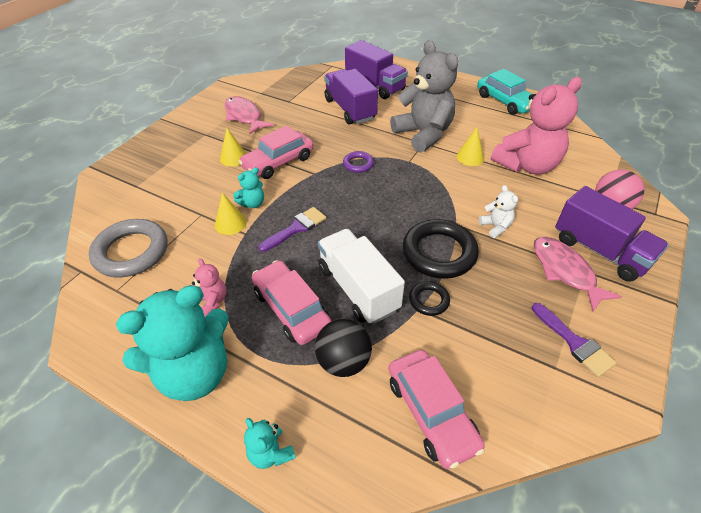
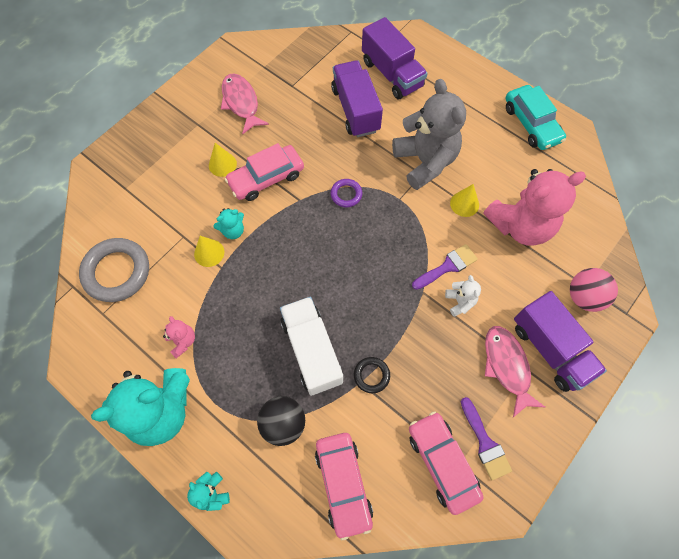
camera: 10 degrees right, 20 degrees up
(291, 308) = (249, 361): pink car -> pink car (442, 462)
(296, 228) = (269, 270): purple brush -> purple brush (447, 266)
(439, 253) = (396, 323): black ring -> none

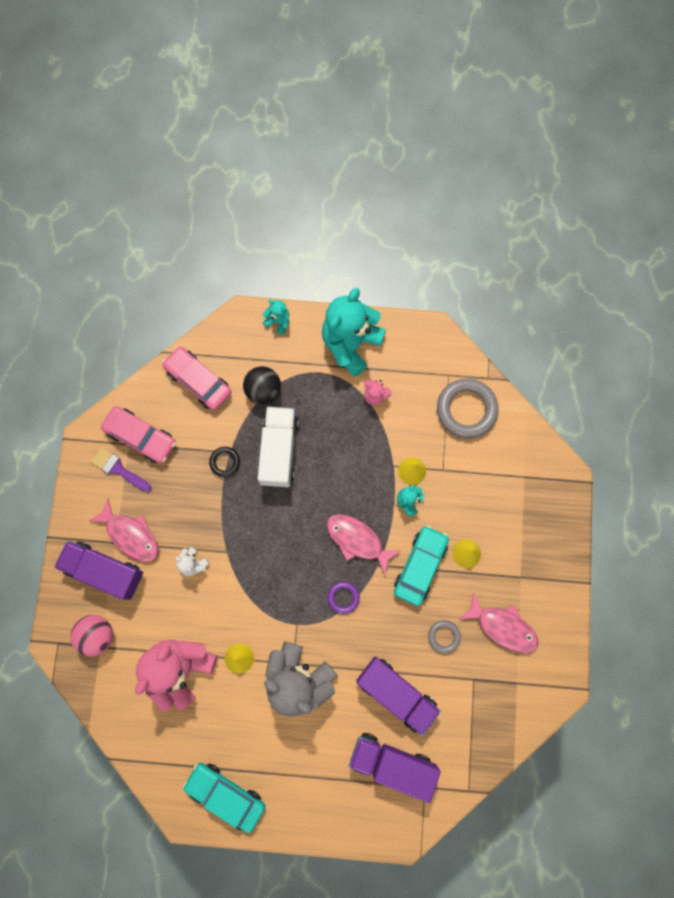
camera: 145 degrees right, 10 degrees up
(266, 178) = (420, 566): pink car -> turquoise car
(290, 122) = (444, 636): none -> grey ring
(301, 229) = (357, 540): none -> pink fish
(312, 351) = (279, 451): white truck -> white truck turned 120 degrees counterclockwise
(447, 266) = (220, 587): purple brush -> none

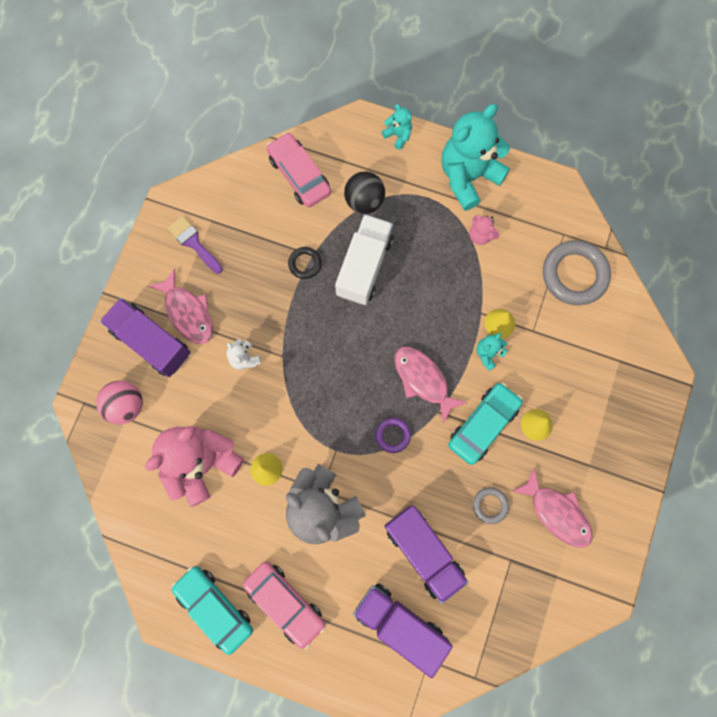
camera: 15 degrees right, 0 degrees up
(141, 437) = (225, 216): pink car -> pink car (285, 602)

